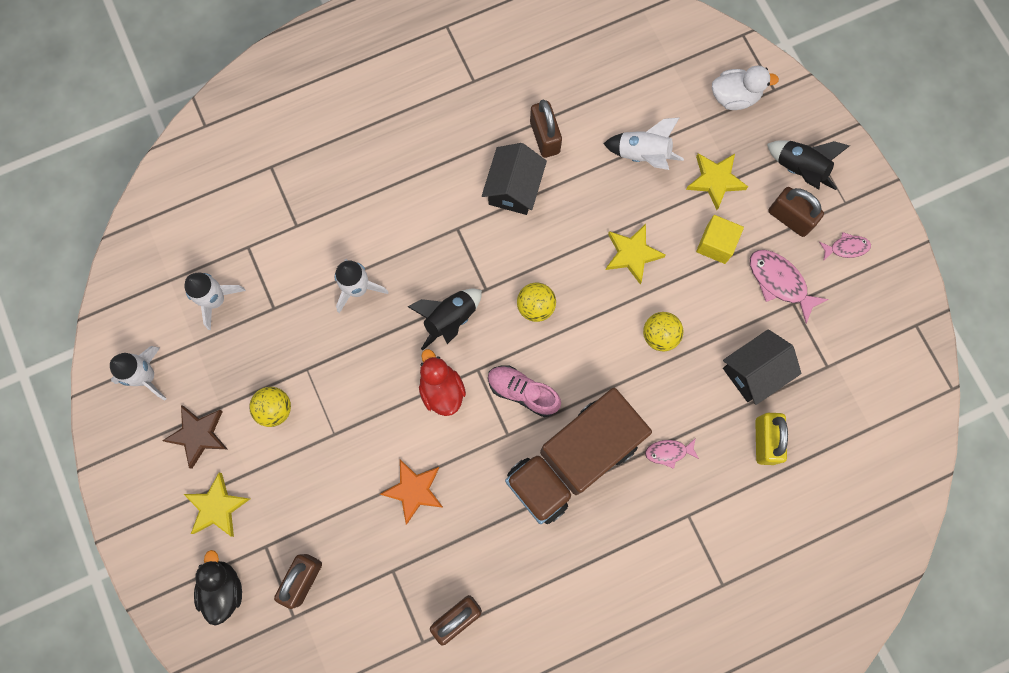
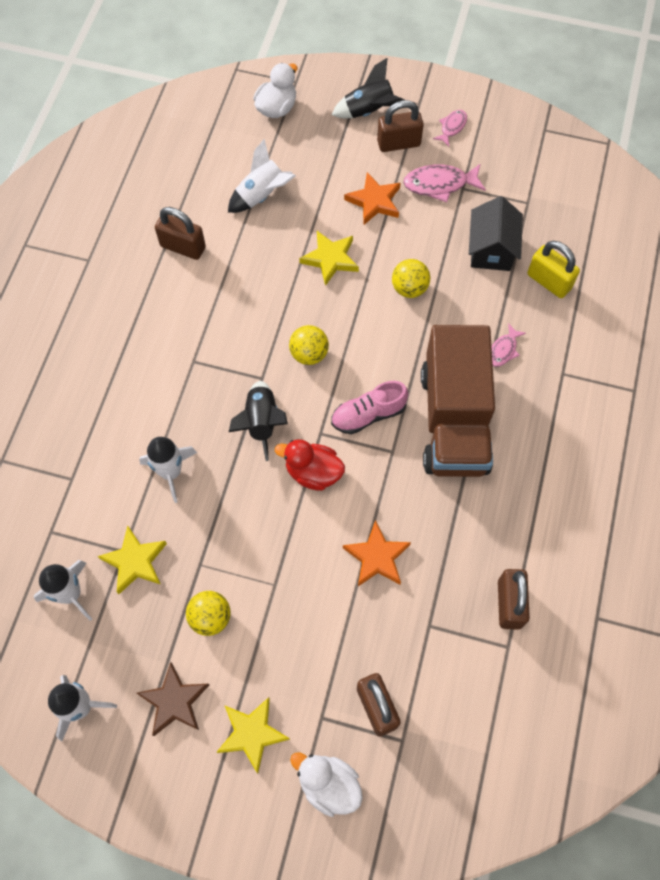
camera: 50 degrees left, 10 degrees down
(223, 589) = (328, 784): black duck -> white duck
(514, 188) = (201, 298): black house -> none
(715, 180) = (326, 166): yellow star -> yellow star (135, 561)
(716, 244) = (374, 201): yellow cube -> orange star

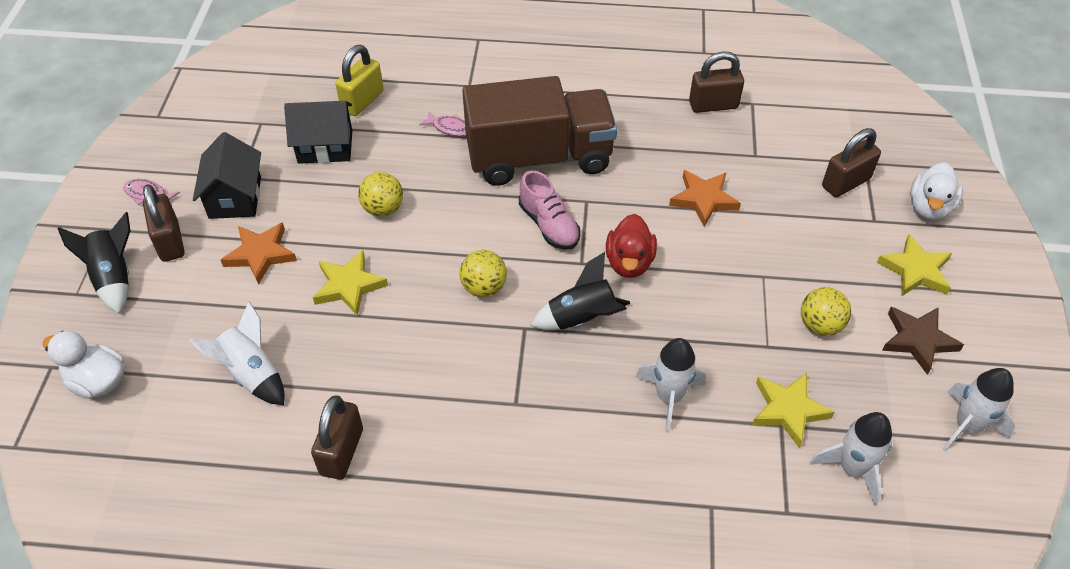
camera: 100 degrees left, 15 degrees down
(439, 184) = (235, 197): pink fish -> black house

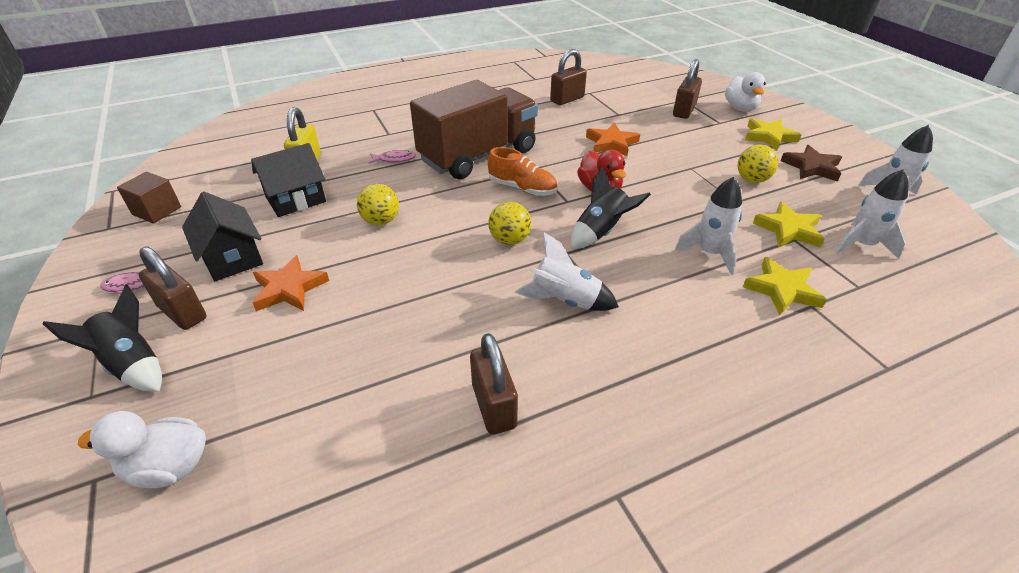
camera: 30 degrees left, 10 degrees down
(204, 111) = (157, 211): none -> brown cube
(252, 373) = (350, 382): white rocket -> white rocket (565, 300)
(349, 286) = (393, 280): yellow star -> yellow star (782, 289)
(549, 225) = (522, 188): pink shoe -> orange shoe

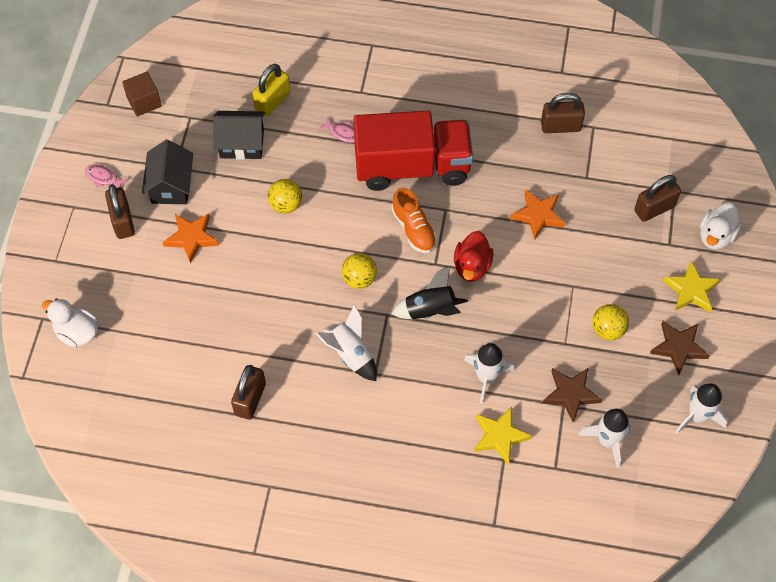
camera: 35 degrees right, 20 degrees up
(133, 364) = (82, 249): black rocket -> none
(478, 155) = (412, 166): brown truck -> red truck
(788, 229) = (571, 394): yellow star -> brown star

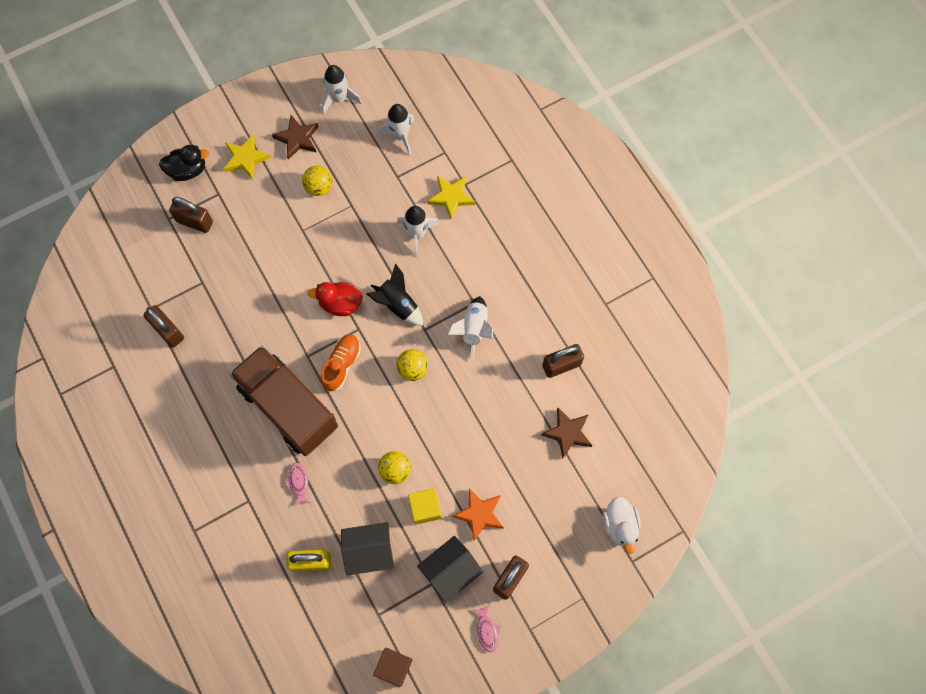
camera: 130 degrees left, 10 degrees up
(235, 204) = (425, 508): none -> yellow cube
(242, 144) = (369, 551): black house -> black house turned 60 degrees counterclockwise
(412, 166) = (288, 407): red truck -> brown truck
(472, 266) = (340, 304): red duck -> red duck turned 150 degrees counterclockwise
(538, 215) = (261, 291): orange star -> none
(571, 394) = (385, 177): brown star -> brown star (567, 433)
(716, 236) = (188, 170): white duck -> black duck

